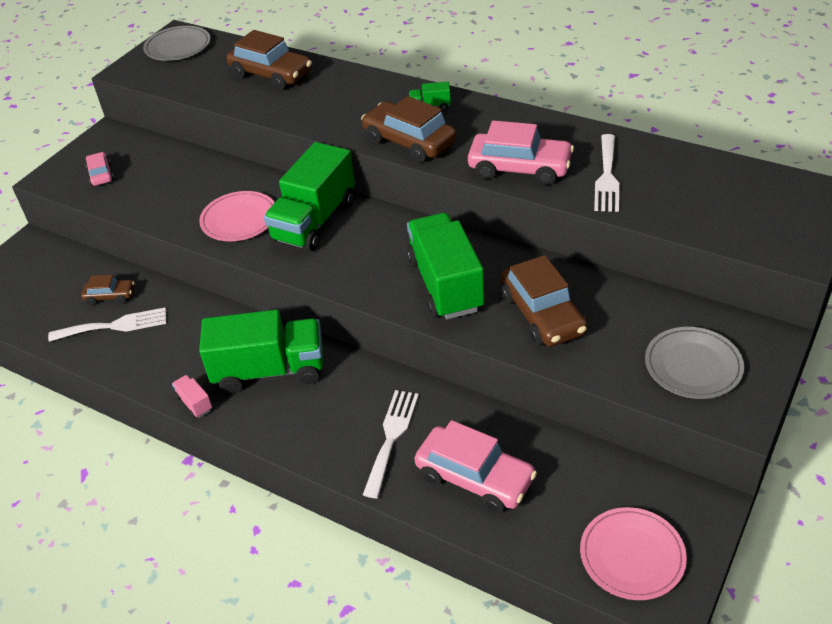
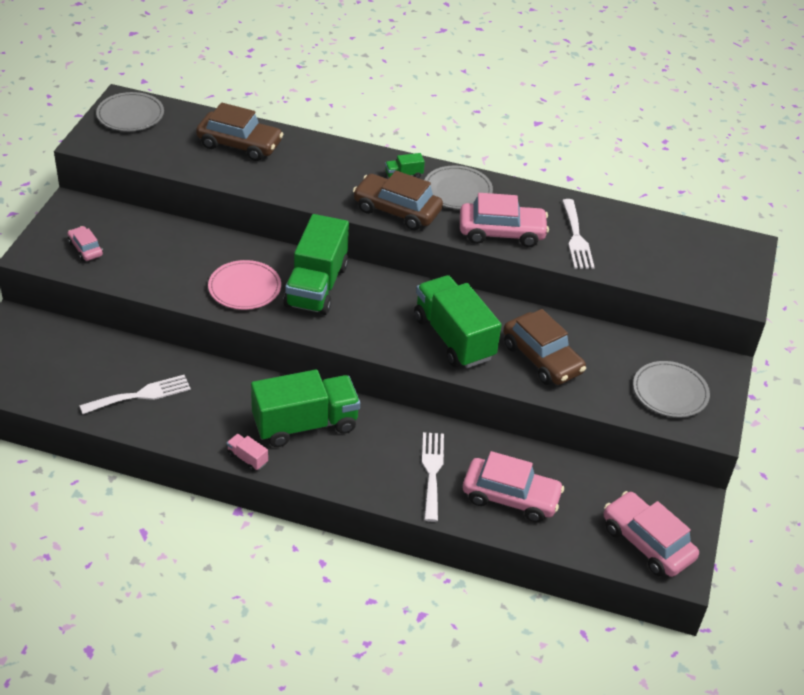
camera: 20 degrees left, 0 degrees up
(110, 296) = (124, 367): brown car -> none
(484, 123) = (457, 191): none -> grey plate
(632, 556) = (647, 543): pink plate -> pink car

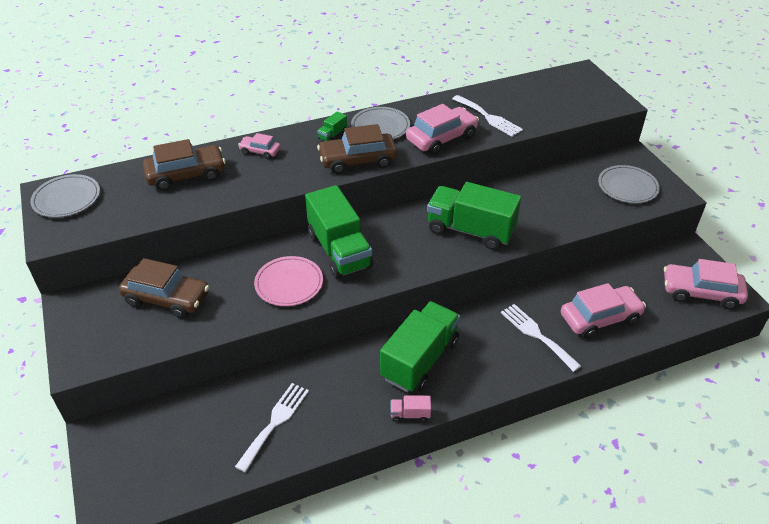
camera: 35 degrees left, 0 degrees up
(85, 249) = (122, 331): pink car -> pink car (260, 151)
(542, 358) = (537, 211): brown car -> brown car (167, 298)

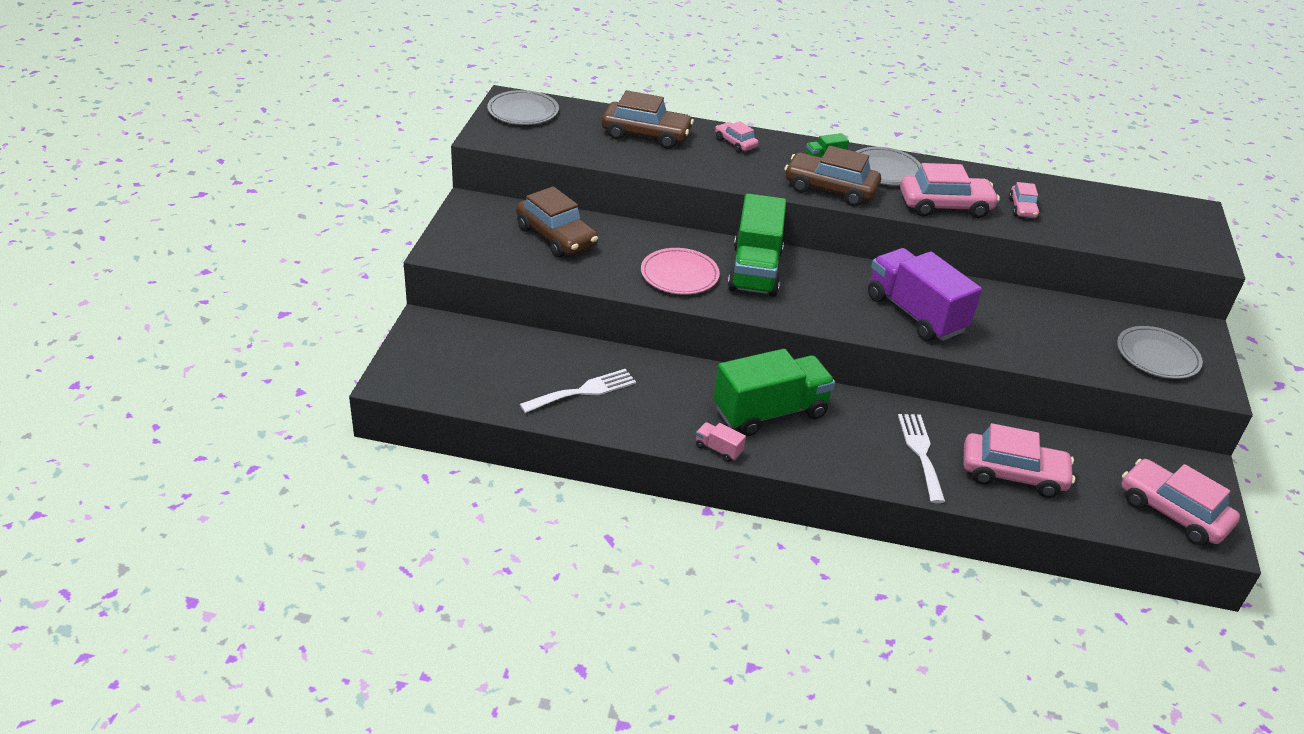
camera: 30 degrees right, 5 degrees down
(470, 230) = (915, 314): green truck -> purple truck
(488, 117) = (1022, 208): white fork -> pink car

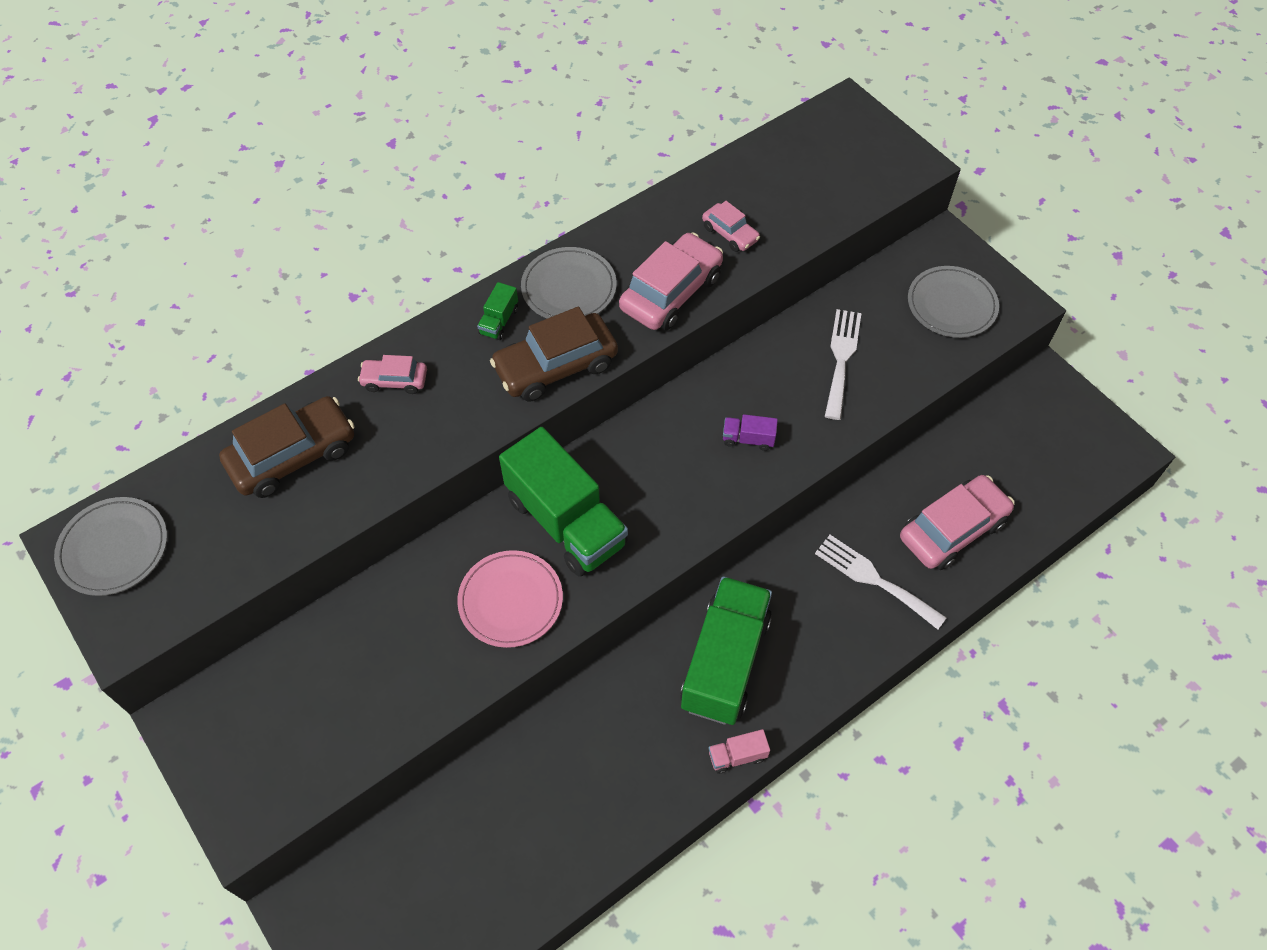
camera: 45 degrees left, 20 degrees up
(556, 237) = (334, 673): brown car -> none
(583, 391) = (554, 819): white fork -> white fork (841, 358)
(915, 314) = (748, 439): purple truck -> purple truck, size x0.40
(1172, 512) = (1077, 453): pink car -> none

